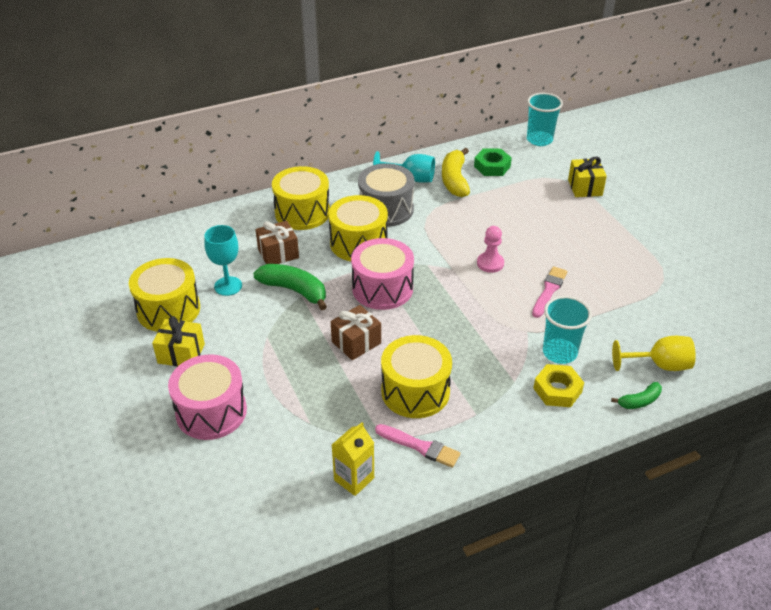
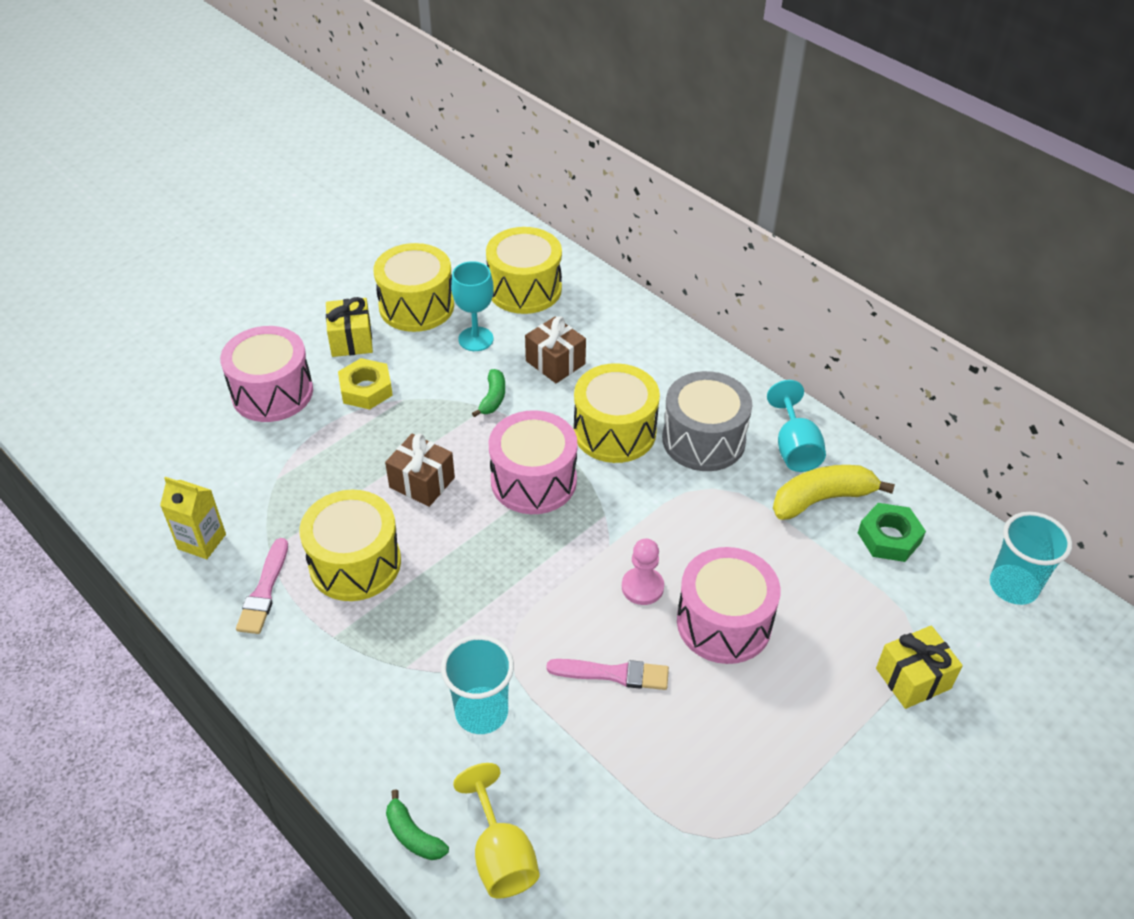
camera: 70 degrees right, 5 degrees up
(294, 290) = (493, 398): green banana -> green banana, size x0.56
(302, 212) = (649, 359): yellow drum -> yellow drum (524, 289)
(527, 239) = (724, 623): none -> pink drum
(557, 390) = (404, 722): yellow nut -> yellow nut (366, 389)

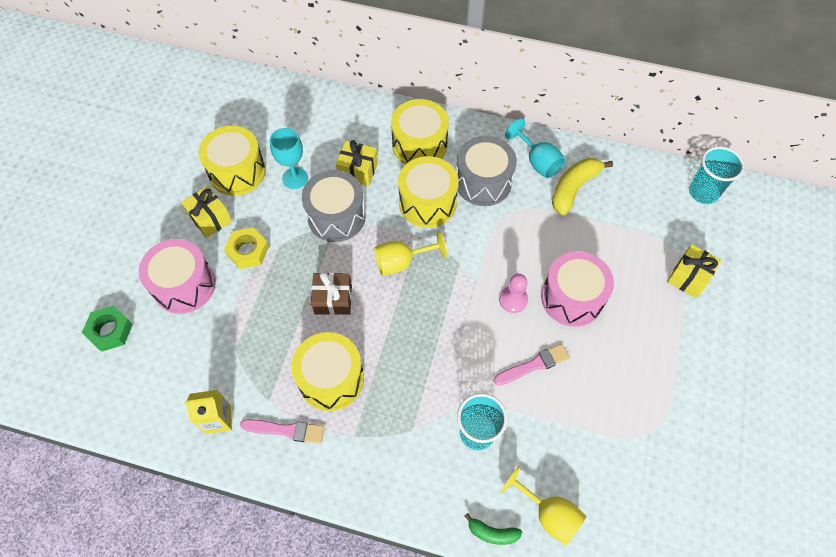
camera: 30 degrees left, 15 degrees up
(264, 591) = (286, 430): pink brush -> pink brush turned 60 degrees counterclockwise
(493, 398) = (336, 216): green banana -> grey drum
(524, 289) = (301, 125): yellow drum -> yellow drum (419, 145)
(533, 481) = (402, 262): pink drum -> yellow goblet
(555, 362) = (358, 171): brown gift -> yellow gift
(889, 537) = (624, 195): green nut -> green nut (110, 331)

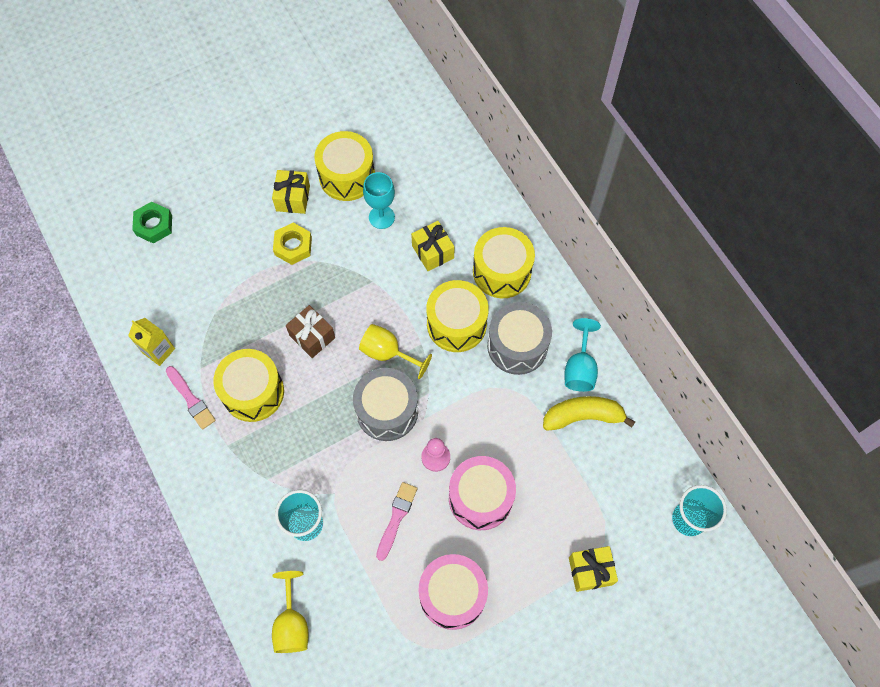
camera: 45 degrees right, 5 degrees up
(184, 285) = (228, 234): pink drum -> pink drum (452, 595)
(336, 216) = (379, 274): grey drum -> grey drum (387, 411)
(492, 533) = (244, 597): green banana -> none
(534, 365) = (396, 518): pink brush -> pink brush turned 90 degrees counterclockwise

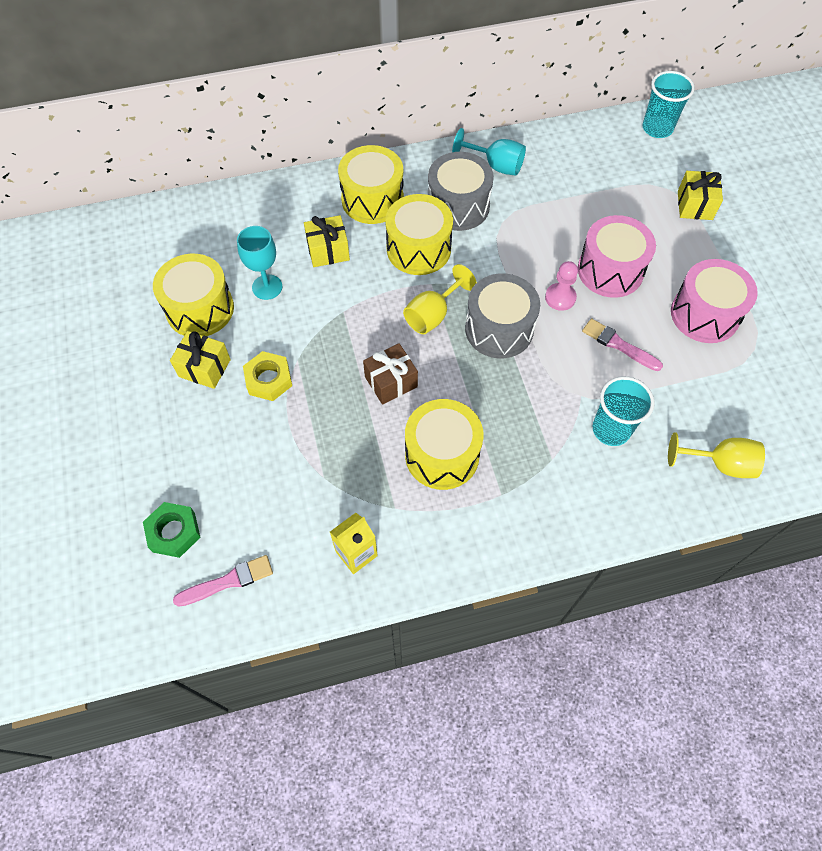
camera: 75 degrees left, 5 degrees down
(191, 399) = (433, 525): pink brush -> pink brush (228, 581)
(583, 416) = (545, 174): yellow banana -> none

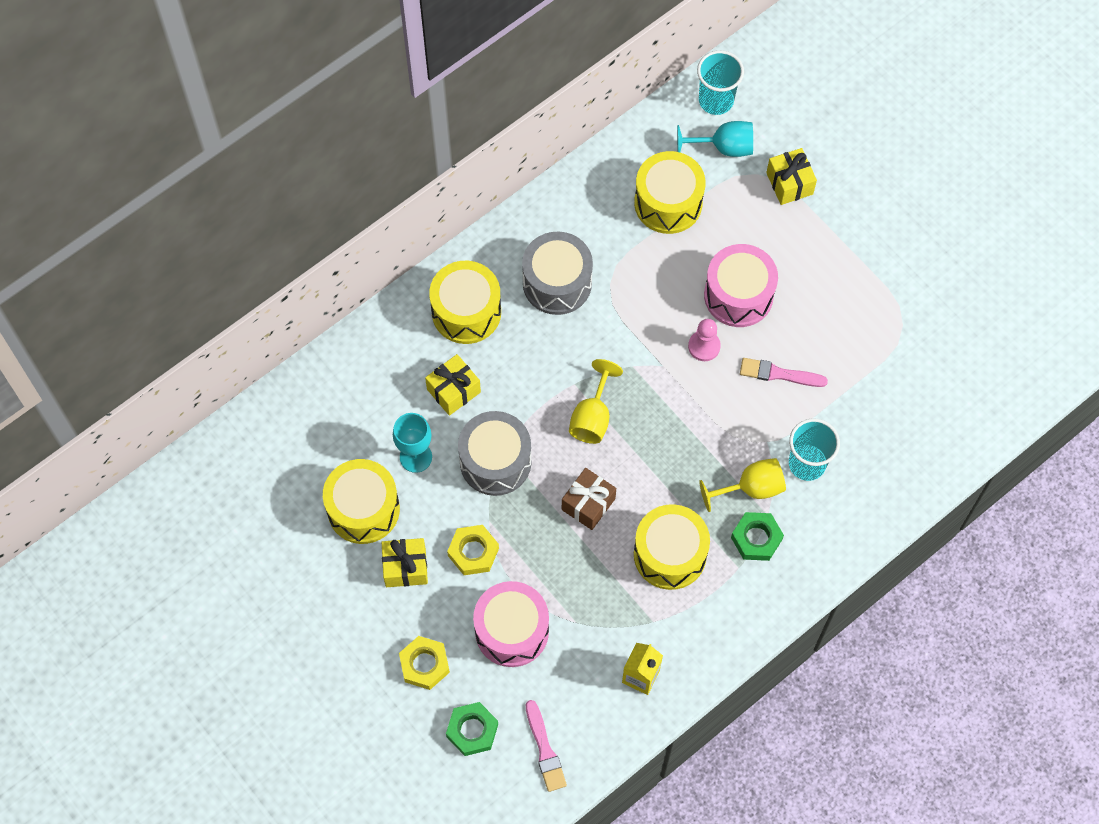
camera: 25 degrees left, 5 degrees up
(169, 454) = (424, 664): none -> yellow nut
(228, 581) = (545, 749): pink brush -> pink brush turned 120 degrees clockwise
(418, 249) = (542, 350): yellow drum -> yellow drum (668, 203)
(495, 165) = (571, 217): turquoise goblet -> turquoise goblet (723, 147)
(499, 329) = (662, 405): grey drum -> grey drum (495, 461)
(531, 475) = (756, 538): none -> green nut
(704, 314) = (844, 307): pink drum -> pink drum (512, 631)
(719, 464) = (912, 455): yellow goblet -> yellow goblet (751, 488)

